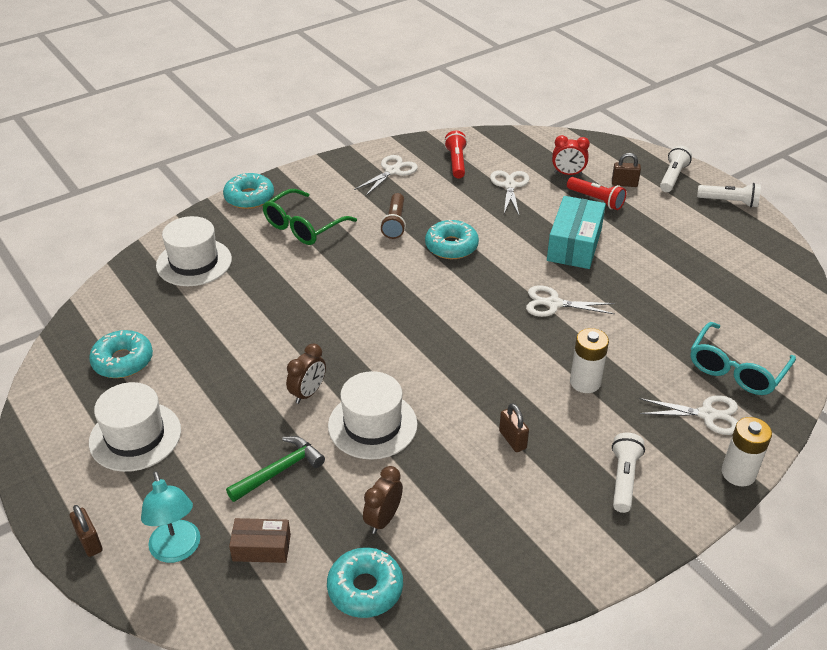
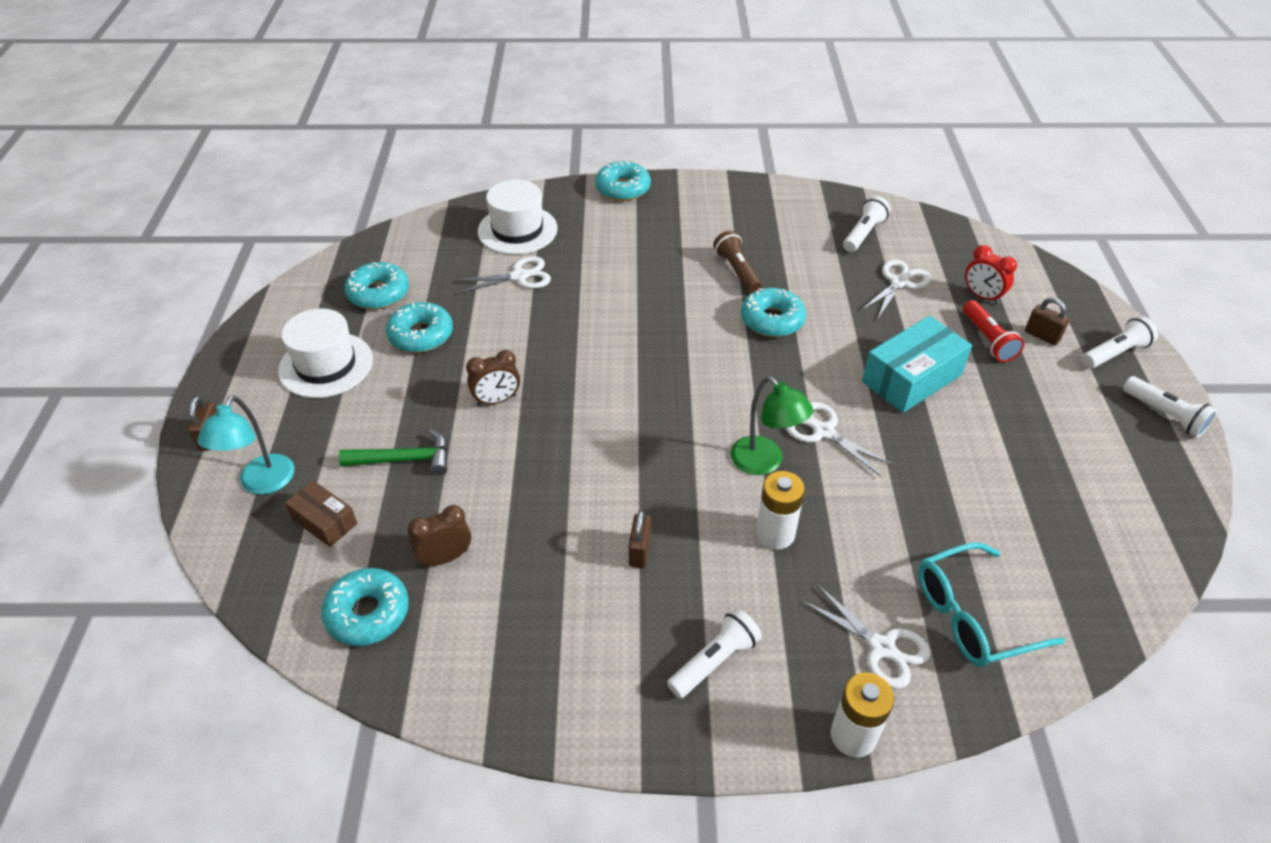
camera: 35 degrees right, 5 degrees up
(195, 375) = (421, 335): none -> turquoise donut
(304, 226) = (646, 237): green glasses -> none
(372, 425) = (523, 461): white hat -> none
(392, 171) = (785, 217): white scissors -> white scissors (519, 276)
(395, 223) = (737, 271): brown flashlight -> brown flashlight turned 120 degrees clockwise
(456, 162) = (863, 234): red flashlight -> white flashlight
(536, 341) = (764, 463): none -> green lamp

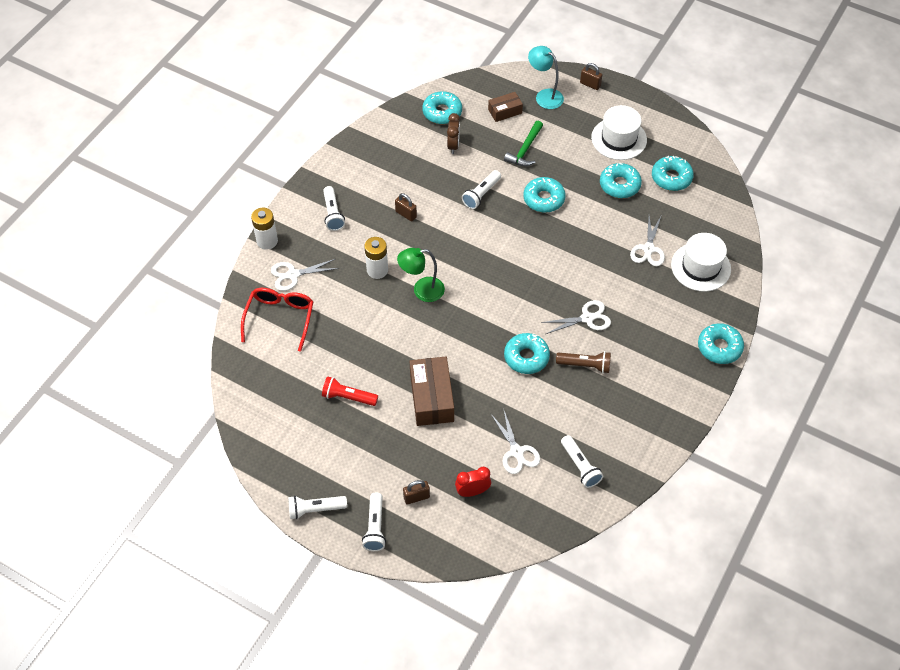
camera: 120 degrees right, 10 degrees up
(496, 400) = (544, 199): brown clock -> turquoise donut
(533, 473) = (481, 194): none -> white flashlight
(824, 432) = (423, 329): white scissors -> white scissors (587, 318)
(911, 378) = (432, 398): turquoise box -> brown box
(973, 616) = (280, 319): turquoise glasses -> red glasses
(988, 339) = (434, 463): red flashlight -> red flashlight (348, 397)

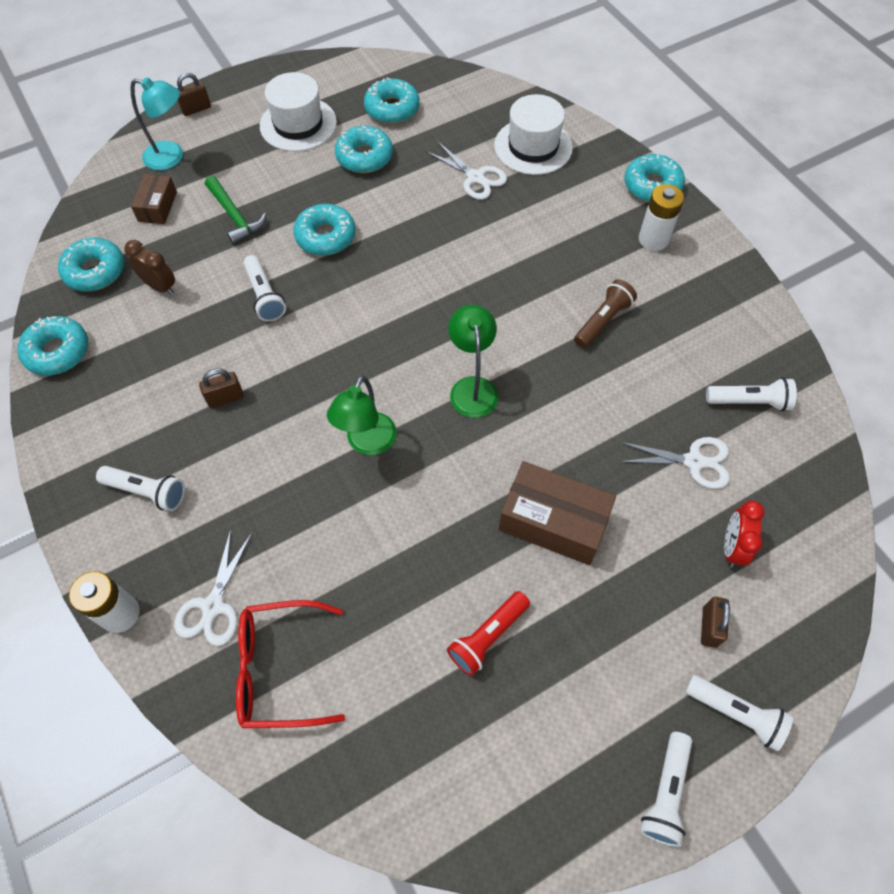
camera: 60 degrees left, 5 degrees up
(280, 319) = (280, 669): red glasses -> red glasses turned 45 degrees counterclockwise
(377, 270) = (292, 482): white battery -> white battery (653, 239)
(490, 321) = (472, 387): none -> green lamp
(526, 357) = (553, 376): turquoise donut -> turquoise donut (57, 351)
(544, 96) = (171, 157): turquoise lamp -> turquoise lamp turned 150 degrees counterclockwise
(587, 318) = (534, 284): white scissors -> none

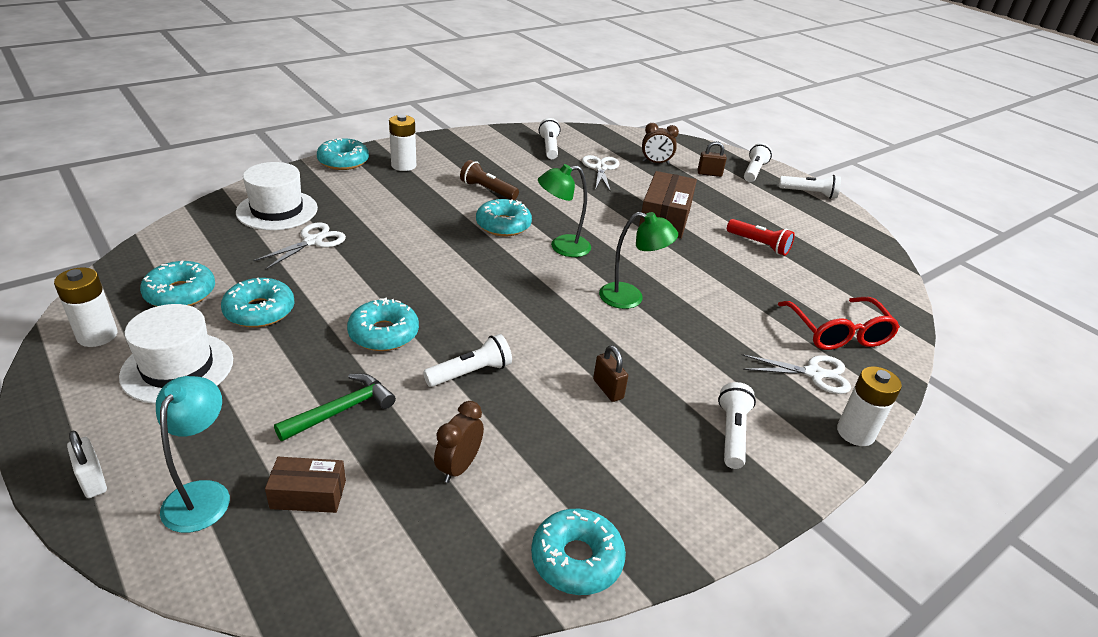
camera: 100 degrees left, 25 degrees down
(95, 271) = (431, 546): turquoise donut -> turquoise donut (503, 225)
(196, 109) = (93, 481): brown padlock -> white padlock
(340, 78) = (97, 336): none -> white battery
(732, 547) = (656, 163): red clock -> brown clock

